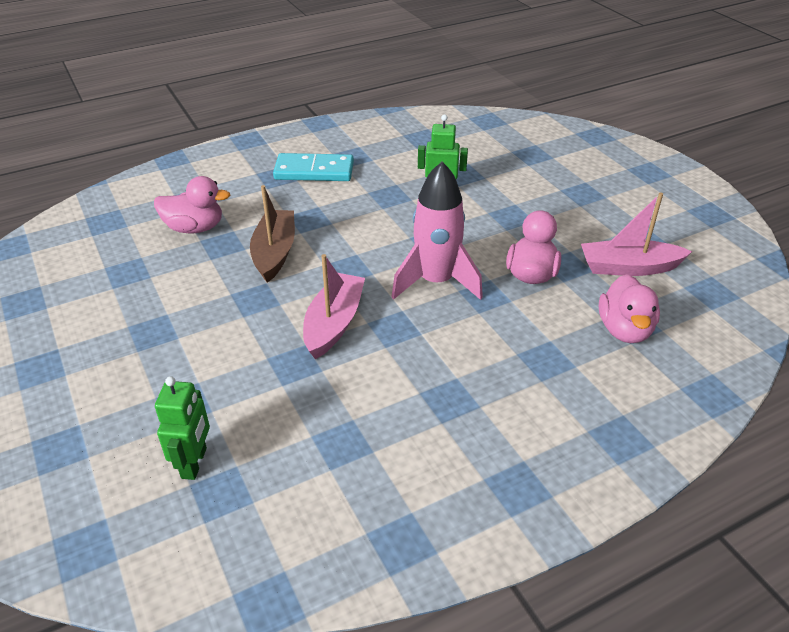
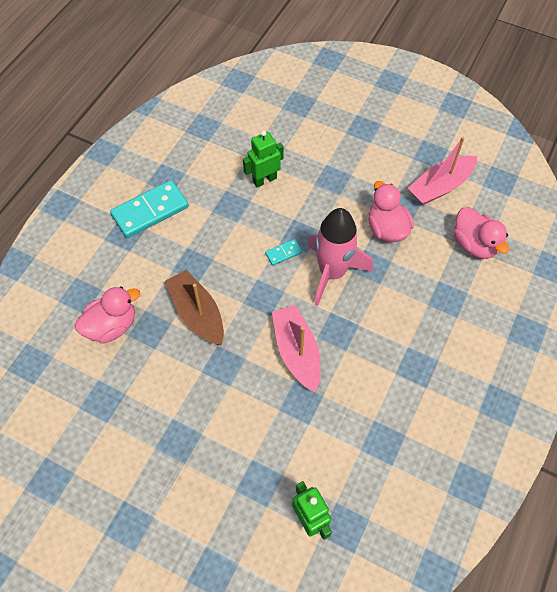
camera: 35 degrees left, 20 degrees up
(402, 247) = (283, 253): none -> turquoise domino

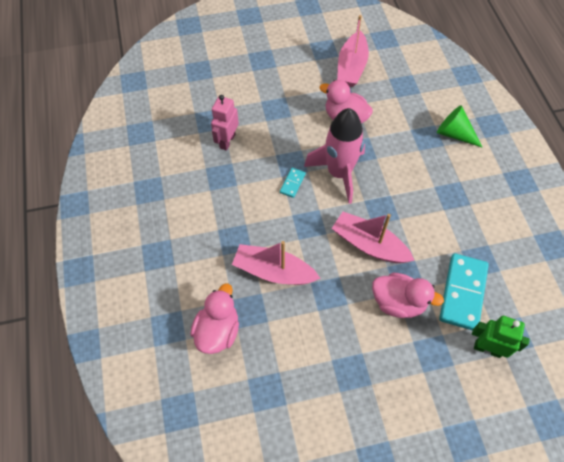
camera: 40 degrees left, 0 degrees up
(150, 211) = (161, 223): turquoise domino -> turquoise domino (462, 292)
(197, 313) = (273, 271): brown boat -> pink boat
(264, 180) = (227, 141): green robot -> pink robot
(474, 244) = (409, 91): pink duck -> pink duck (398, 302)
(478, 314) = (454, 134): none -> green cone

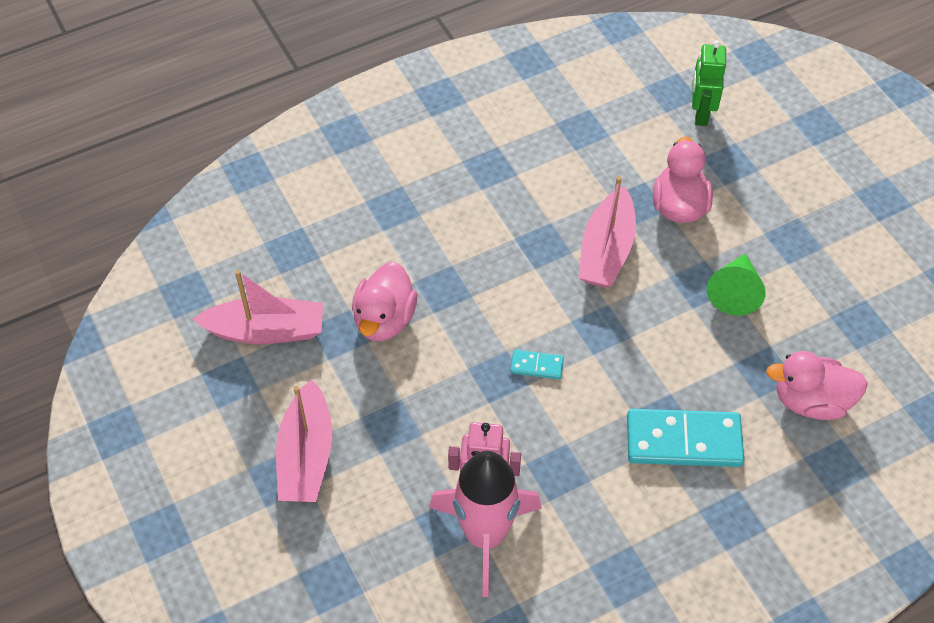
camera: 105 degrees left, 5 degrees down
(273, 271) = (695, 356): pink boat -> pink boat (306, 455)
(339, 173) = (497, 308): pink rocket -> pink rocket (485, 535)
(454, 134) = (376, 175): green cone -> green cone (735, 292)
(462, 292) = (636, 143): turquoise domino -> turquoise domino (683, 441)

